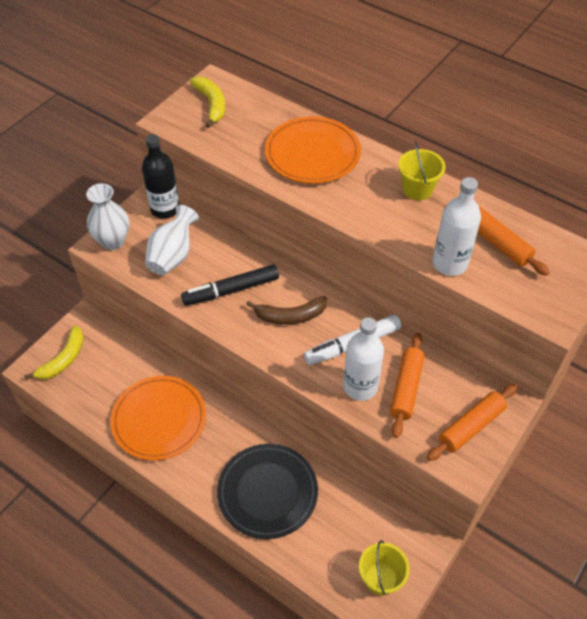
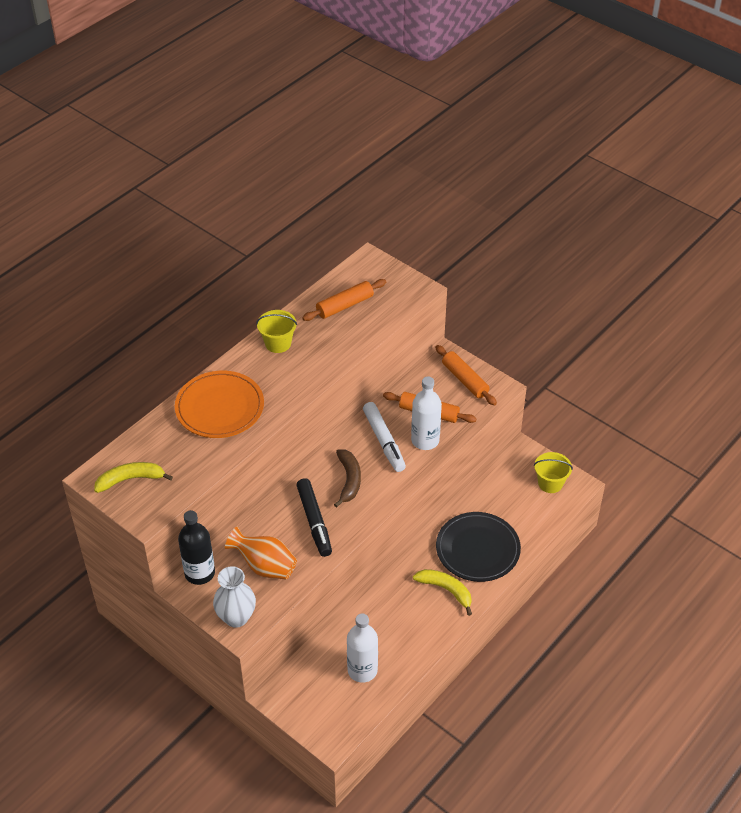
camera: 85 degrees left, 5 degrees down
(63, 359) = (324, 713): yellow banana -> yellow banana (446, 590)
(159, 419) = (402, 628): orange plate -> none
(173, 256) = (264, 566): white vase -> orange vase
(449, 263) = (362, 335): white bottle -> white bottle (362, 670)

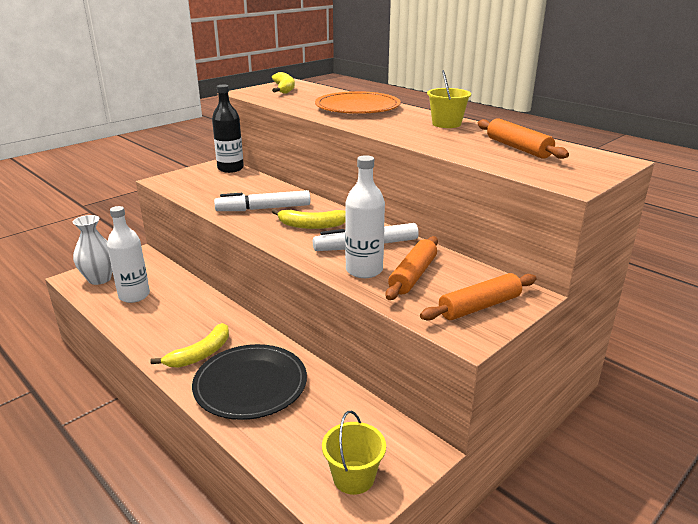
camera: 95 degrees right, 20 degrees down
(236, 617) = (176, 179): white vase -> white vase (99, 279)
(264, 566) = (222, 189): orange vase -> none
(314, 521) = (263, 208): black marker -> white marker
(349, 480) = (311, 225): brown banana -> yellow banana

